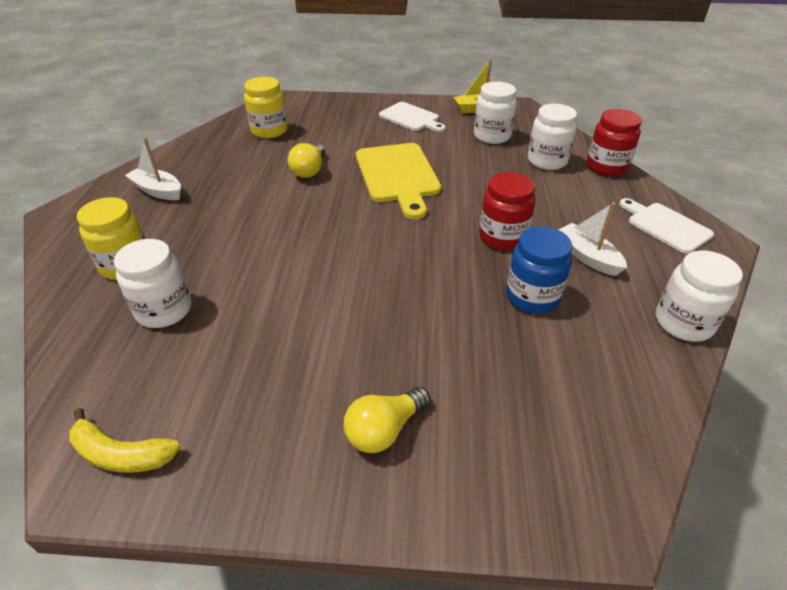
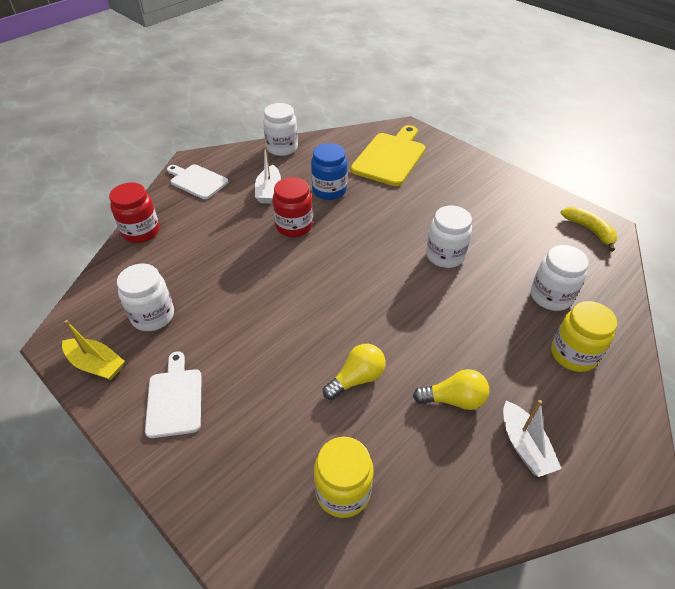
camera: 140 degrees left, 5 degrees up
(384, 430) = (462, 182): yellow light bulb -> yellow light bulb (454, 399)
(398, 176) = (291, 320): yellow cutting board -> yellow cutting board (390, 157)
(547, 161) = (165, 262): white jar -> white jar (445, 255)
(665, 226) = (197, 181): white cutting board -> white cutting board turned 120 degrees clockwise

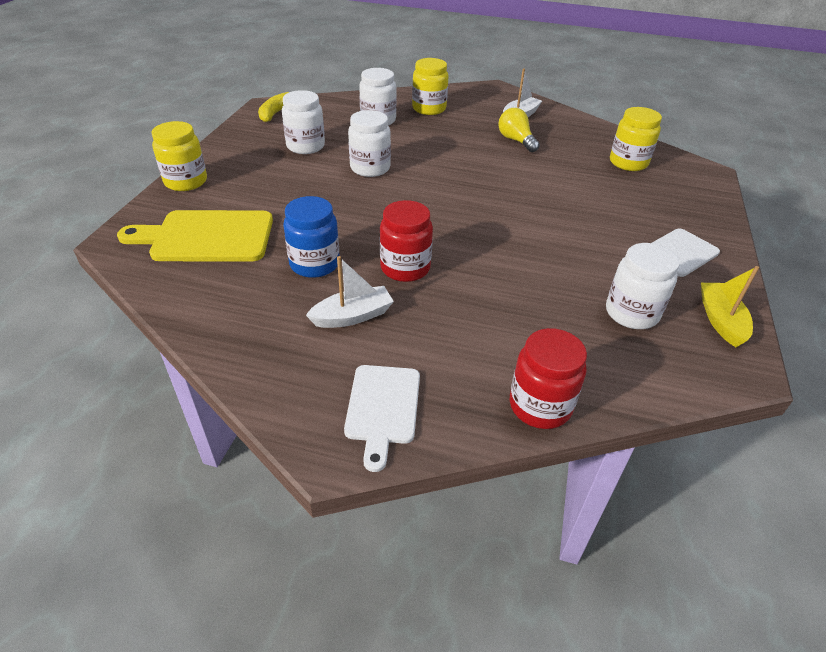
camera: 120 degrees left, 5 degrees down
(282, 148) = (230, 347): white jar -> white jar (305, 146)
(357, 378) = (547, 178): yellow light bulb -> none
(470, 160) = (186, 182): none -> yellow jar

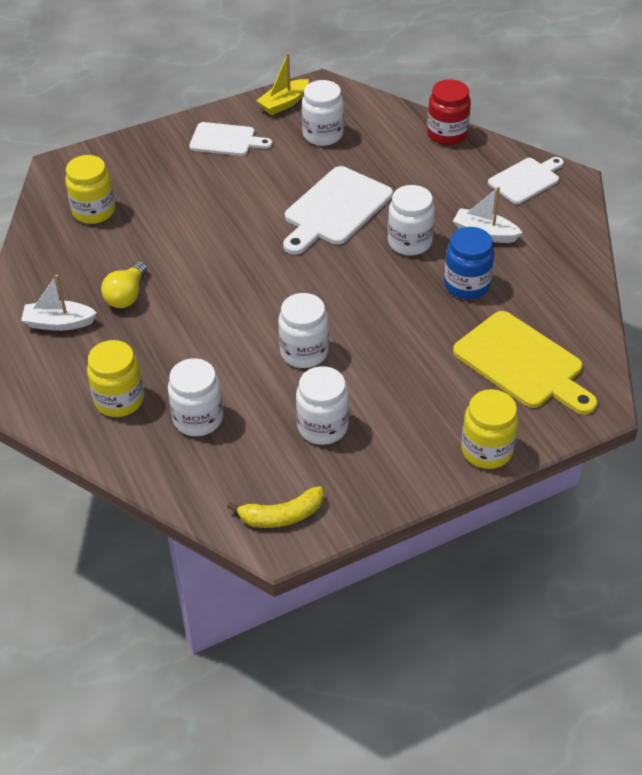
camera: 130 degrees left, 5 degrees up
(405, 268) = (409, 242): red jar -> white jar
(500, 256) = (335, 209): none -> white cutting board

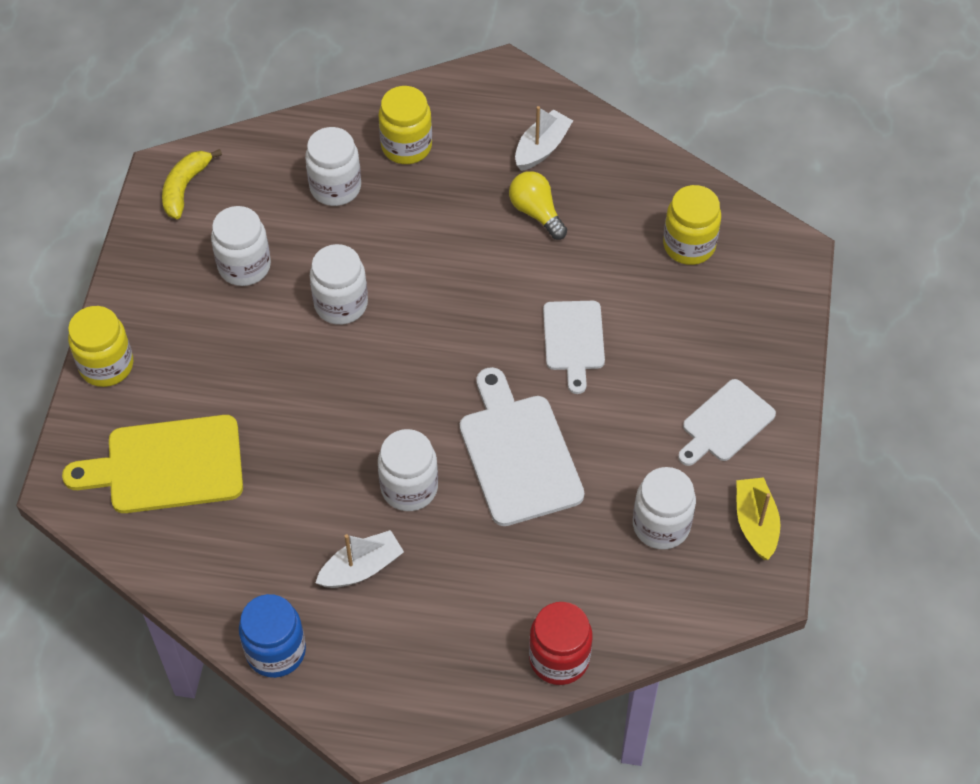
camera: 125 degrees right, 10 degrees up
(466, 285) = (304, 495): blue jar -> blue jar (276, 651)
(526, 180) = (409, 680): white cutting board -> white cutting board (573, 340)

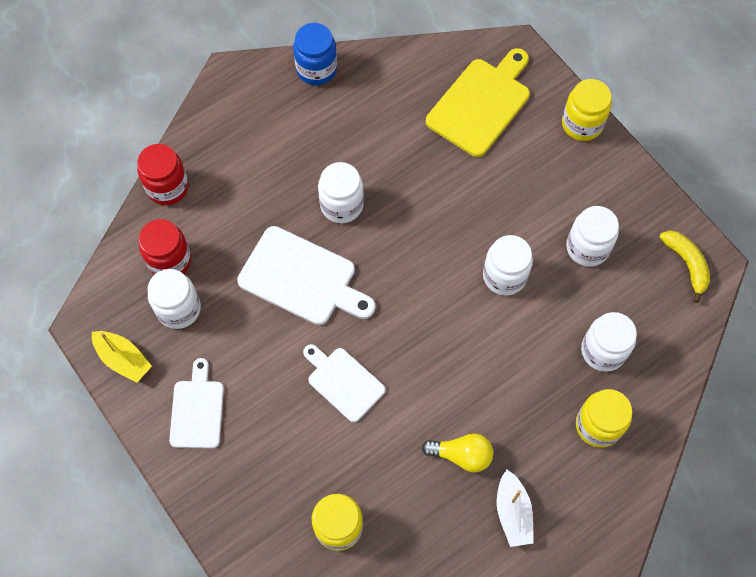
camera: 135 degrees right, 10 degrees up
(361, 568) = (319, 142): white boat -> none
(627, 579) = (170, 260): none -> red jar

